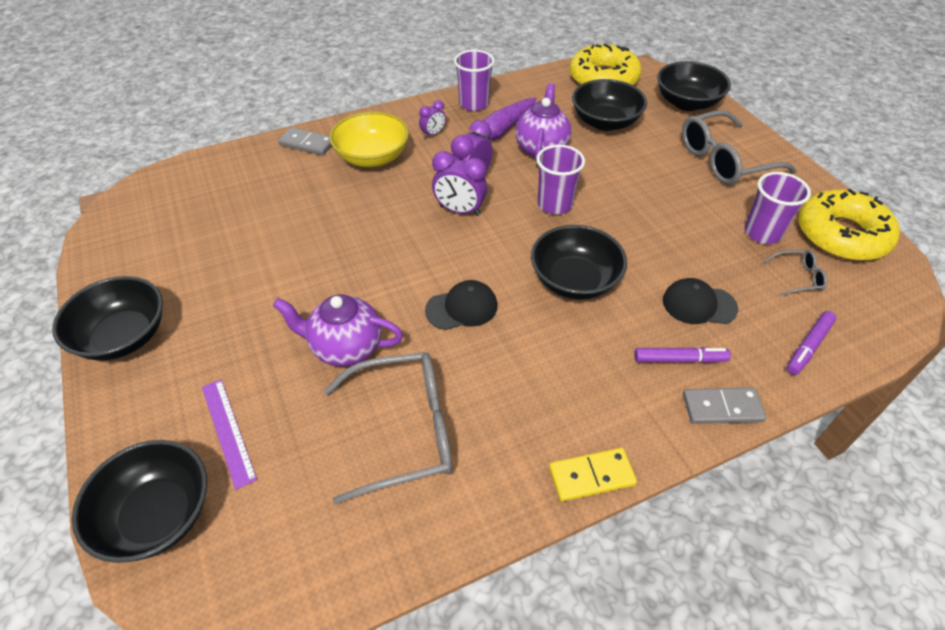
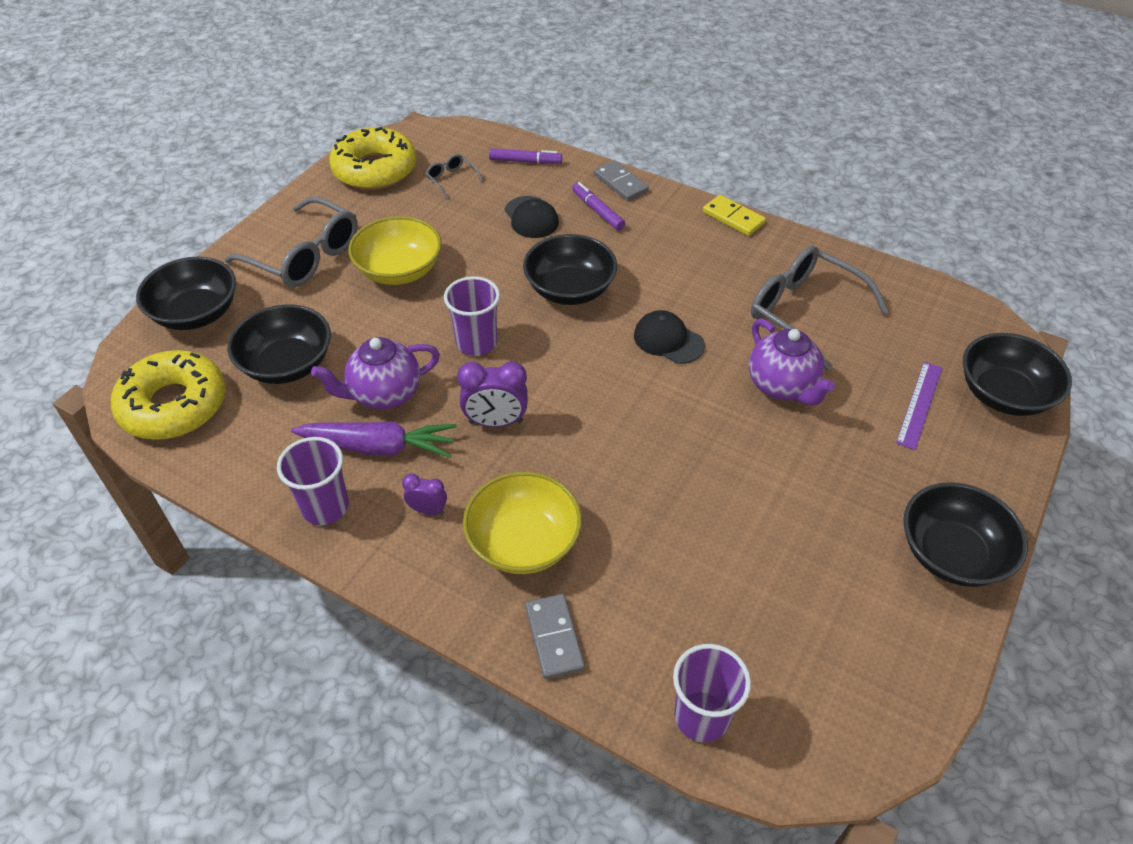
camera: 125 degrees left, 0 degrees up
(460, 210) = (548, 407): purple clock -> none
(672, 198) = (399, 270): none -> yellow bowl
(762, 233) = (408, 208): purple cup -> purple cup (701, 716)

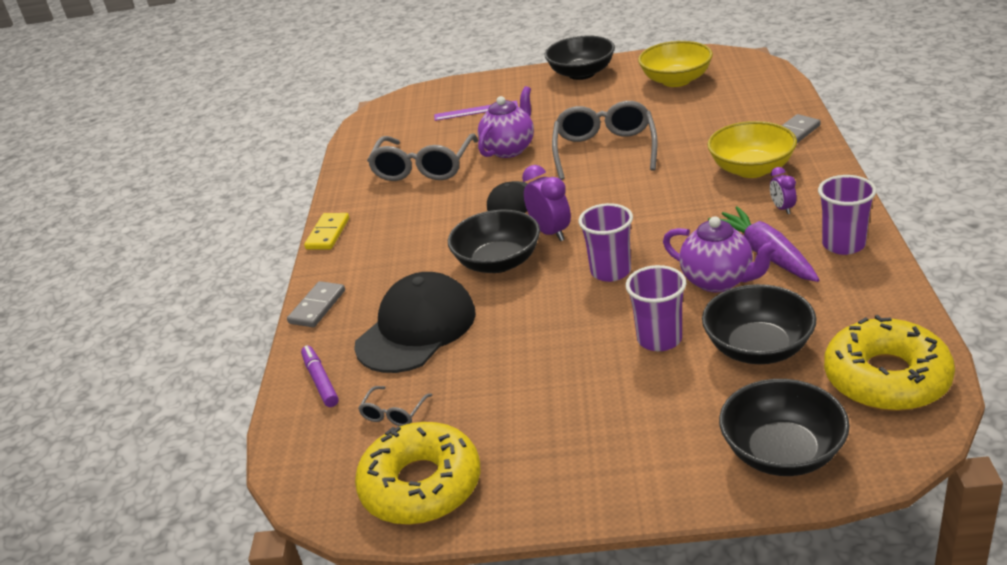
camera: 115 degrees left, 15 degrees down
(304, 256) = (618, 437): grey glasses -> grey glasses (605, 150)
(399, 270) = (571, 361): yellow bowl -> yellow bowl (676, 80)
(496, 422) = (676, 223): purple clock -> purple clock (550, 232)
(531, 217) = (416, 329): black cap -> black cap, size x1.82
(597, 211) = (374, 299): purple marker -> none
(701, 716) = (769, 88): purple cup -> purple cup (659, 339)
(1003, 394) = (439, 95): black bowl -> none

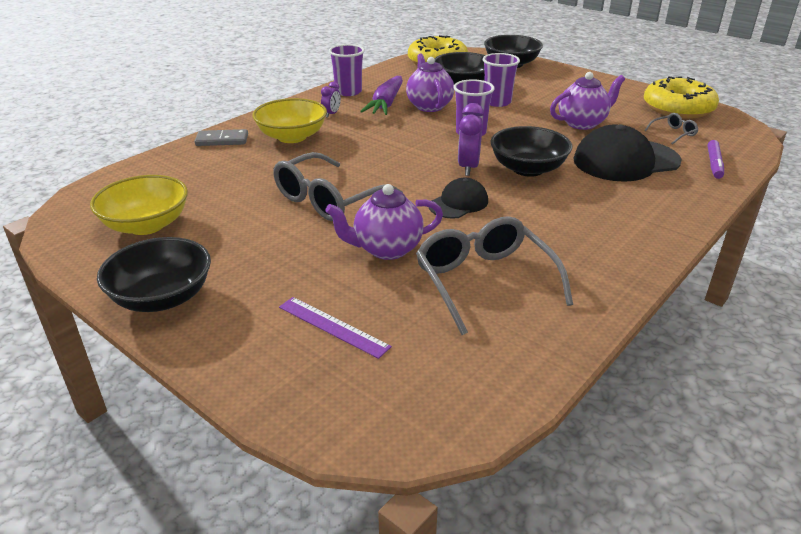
camera: 145 degrees left, 0 degrees up
(317, 307) = (694, 206): grey domino -> none
(327, 234) = (647, 264): yellow domino -> none
(423, 167) = (485, 282): grey glasses -> grey glasses turned 75 degrees counterclockwise
(515, 363) = (582, 123): none -> purple teapot

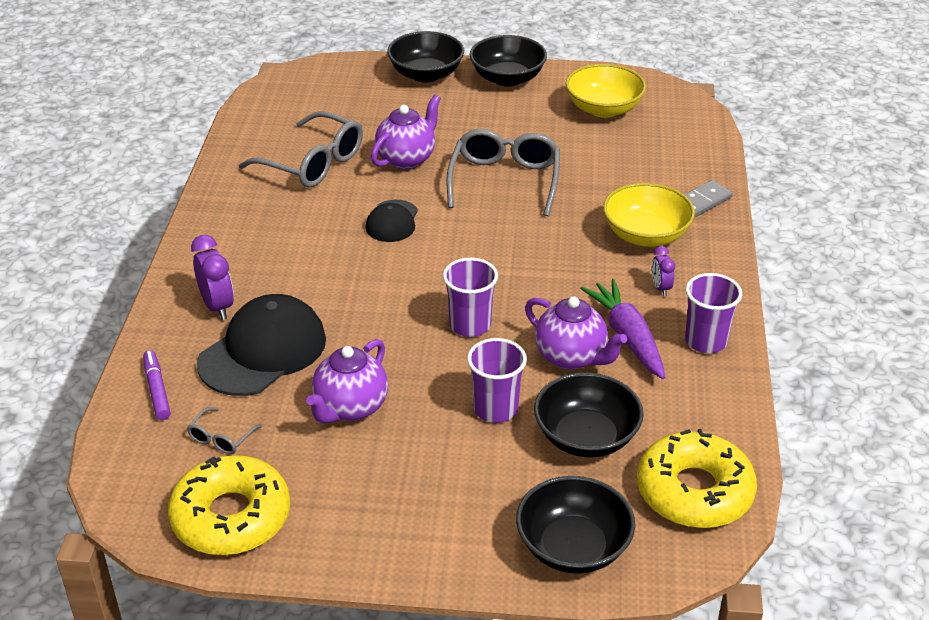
camera: 145 degrees right, 5 degrees up
(333, 326) = (383, 102): purple ruler -> none
(468, 167) = (422, 268): purple clock -> purple clock (217, 306)
(528, 169) = (361, 292): black bowl -> black bowl (426, 74)

